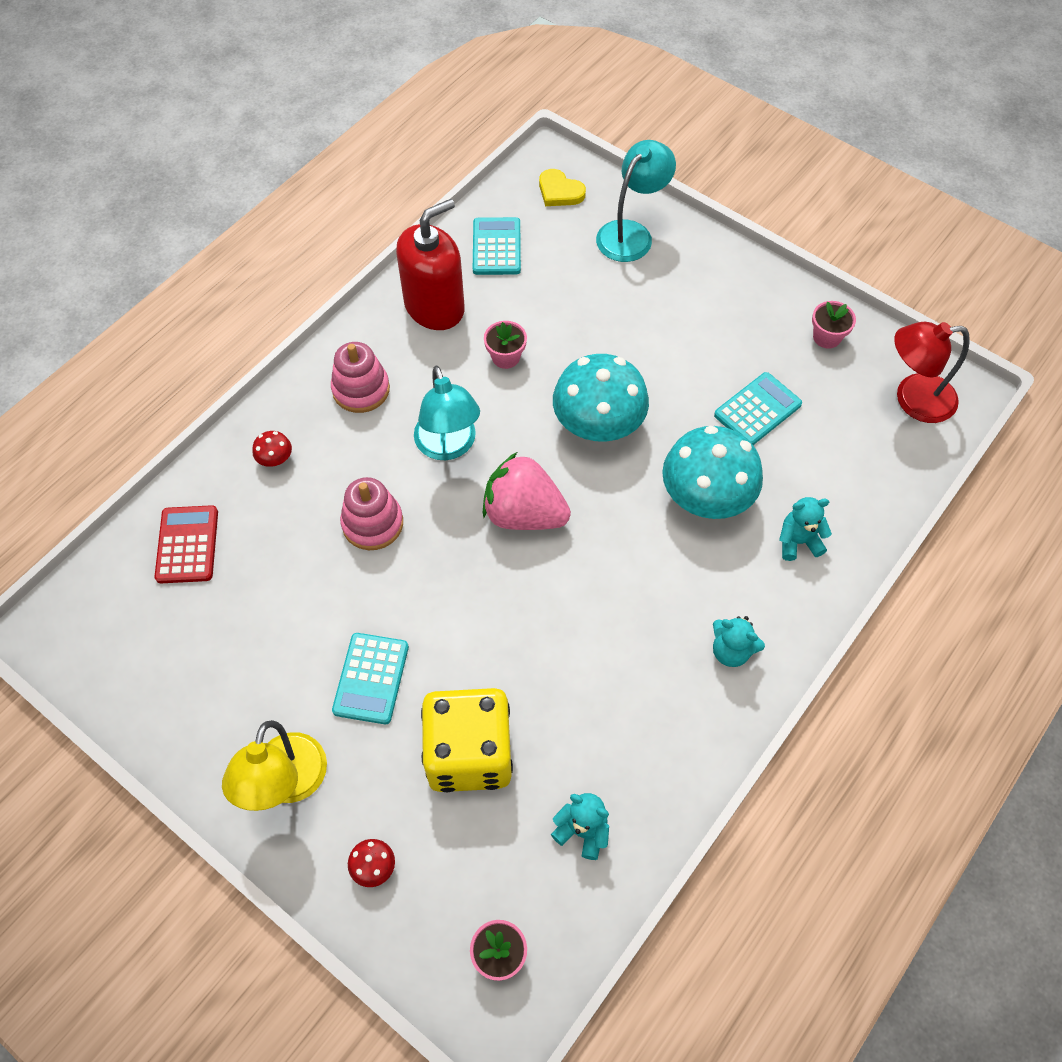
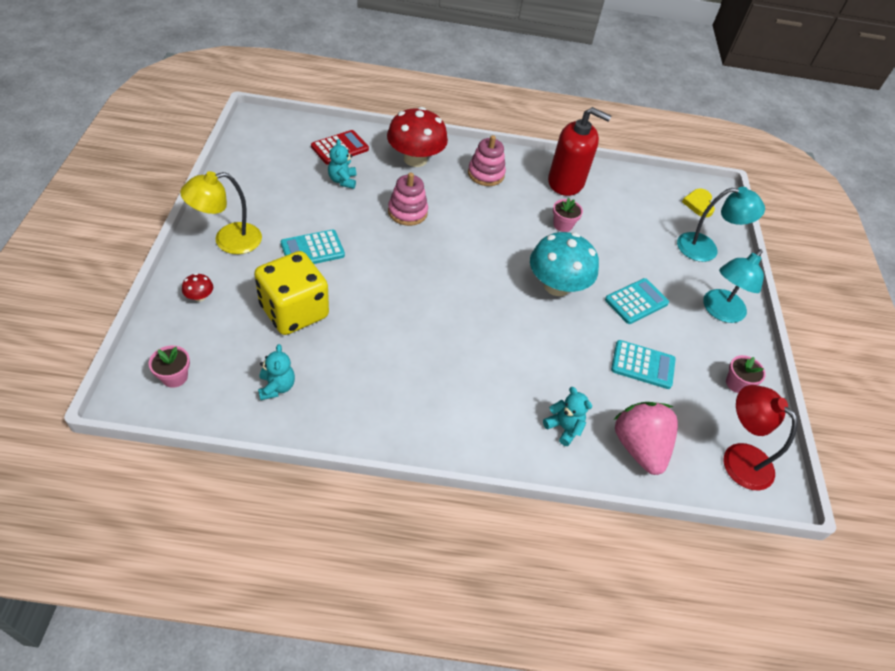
camera: 50 degrees right, 10 degrees down
(275, 459) = (415, 159): red mushroom -> red mushroom, size x2.46
(448, 446) = (482, 224): turquoise lamp -> turquoise lamp (720, 312)
(496, 247) = (631, 192): turquoise calculator -> turquoise calculator (636, 301)
(524, 514) = (466, 274): pink strawberry -> pink strawberry (639, 447)
(706, 497) = (553, 361): turquoise mushroom -> none
(731, 651) = (453, 419): turquoise teddy bear -> turquoise teddy bear (342, 180)

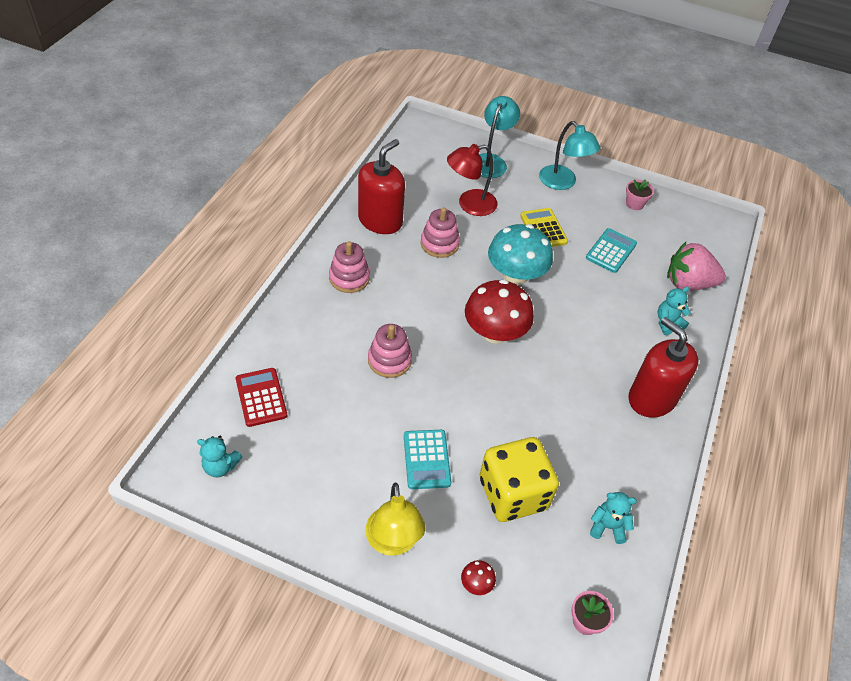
camera: 70 degrees left, 0 degrees up
(342, 180) = (321, 407): turquoise teddy bear -> turquoise teddy bear (220, 466)
(415, 159) = (305, 331): red mushroom -> red mushroom (495, 332)
(447, 417) = (652, 398): none -> red soap dispenser
(562, 225) = (439, 244): pink flower pot -> pink stacking toy
(636, 301) = (543, 229): turquoise calculator -> yellow calculator
(699, 204) = (436, 143): yellow heart -> none
(738, 458) = (699, 231): red lamp -> red lamp (469, 205)

